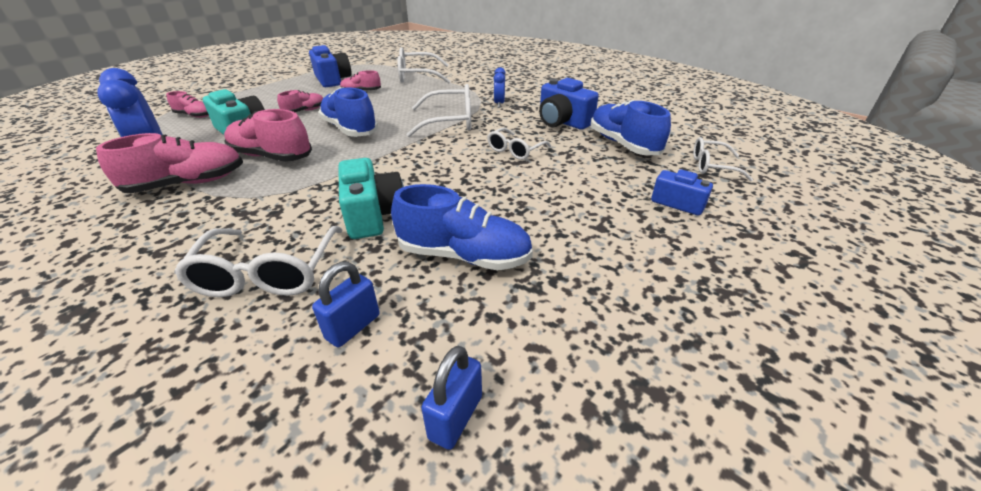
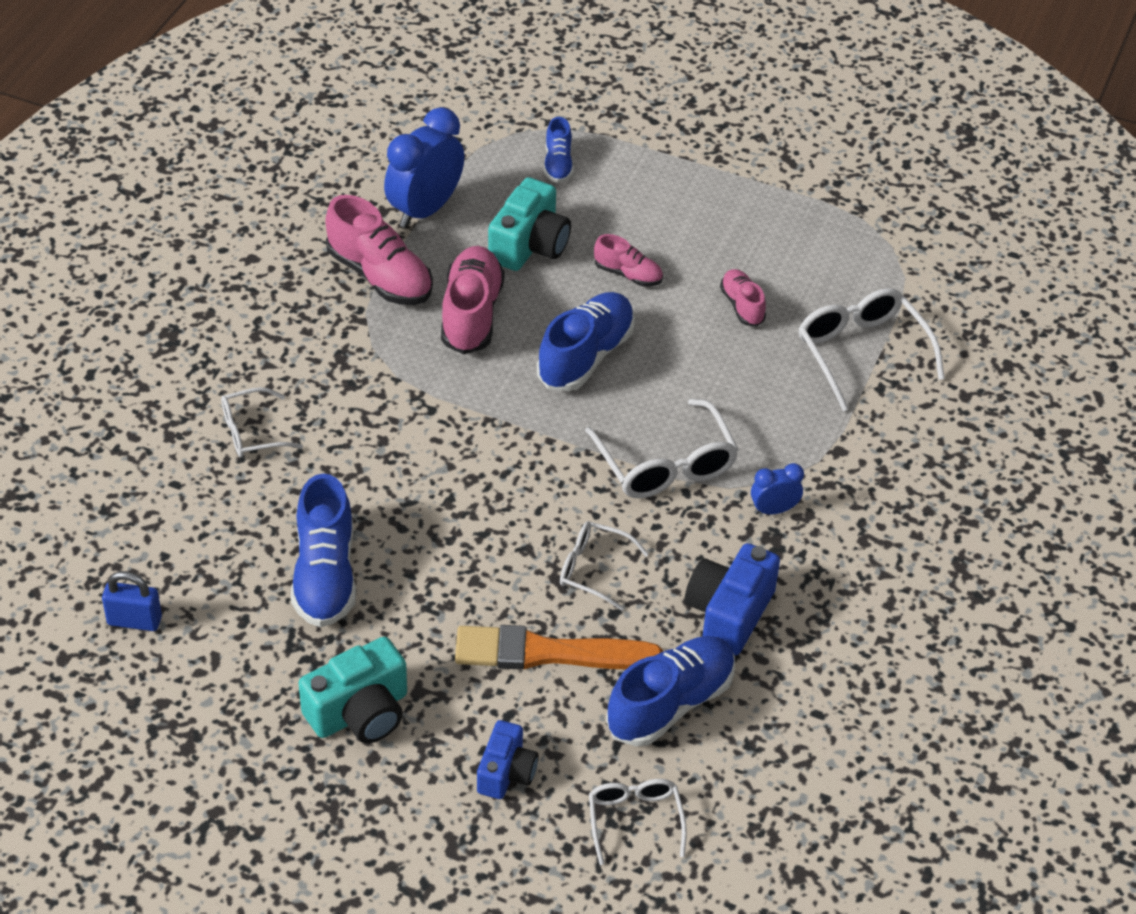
camera: 70 degrees right, 10 degrees up
(194, 116) = (558, 164): pink shoe -> blue shoe
(267, 274) = (251, 432): white glasses -> white glasses, size x0.62
(332, 80) = (780, 243): blue camera -> none
(353, 327) = (204, 525): blue padlock -> none
(373, 215) = (373, 472): turquoise camera -> turquoise camera (360, 712)
(576, 173) = (548, 653): none -> orange brush

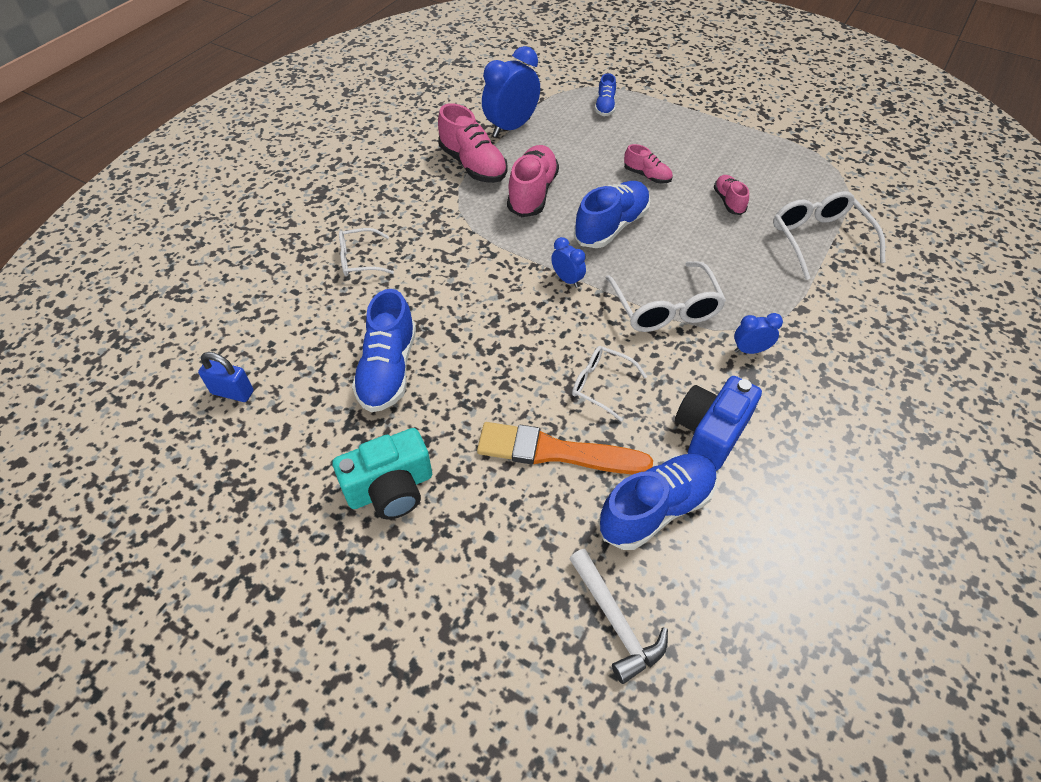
camera: 10 degrees right, 5 degrees up
(506, 772) = (505, 559): blue camera -> none
(529, 245) = (579, 153): turquoise camera -> none
(535, 437) = (567, 279): none -> blue clock
(635, 820) = (615, 621): white glasses -> white hammer

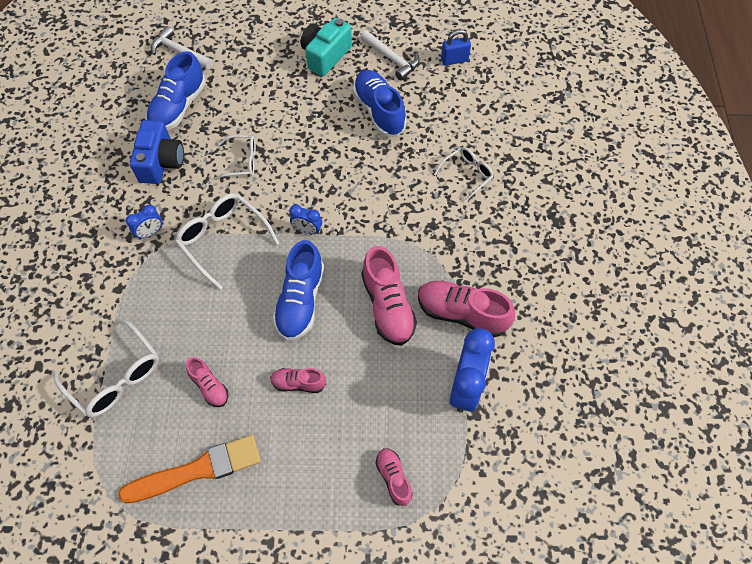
camera: 150 degrees right, 10 degrees up
(307, 435) = (391, 59): none -> white hammer
(556, 452) = (248, 111): orange brush -> orange brush (197, 470)
(605, 107) = (393, 478): blue shoe -> pink shoe

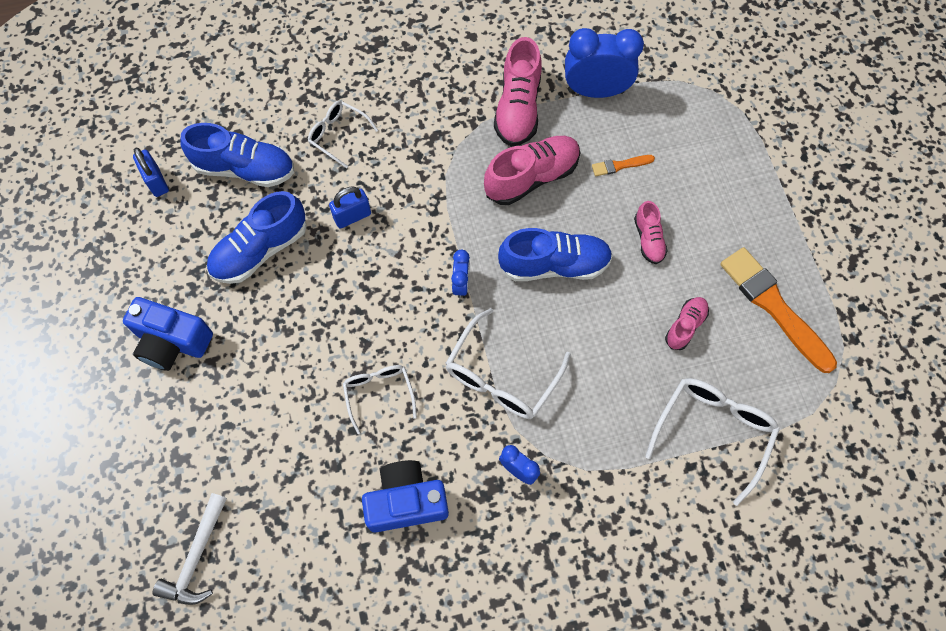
camera: 105 degrees left, 5 degrees up
(179, 107) = (304, 515): blue shoe -> blue shoe (245, 169)
(325, 55) = (172, 342): turquoise camera -> blue camera
(379, 383) = (620, 165): none -> orange brush
(389, 171) = (352, 216): none -> blue padlock
(391, 59) = (165, 256): white hammer -> none
(393, 478) = (707, 132): pink shoe -> none

